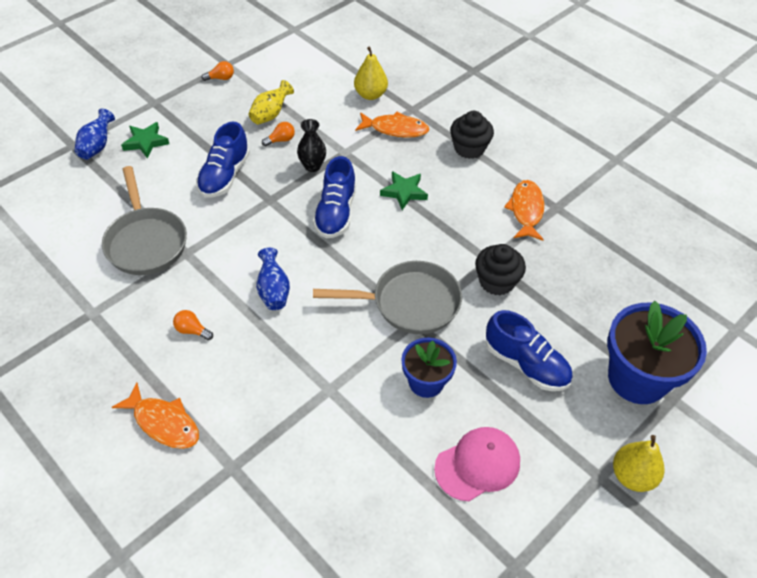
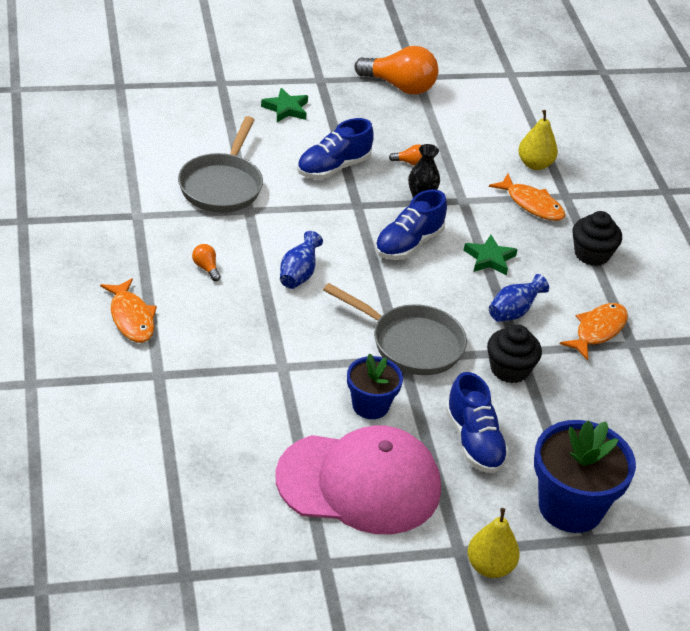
camera: 30 degrees right, 10 degrees down
(97, 146) = (241, 93): blue vase -> blue vase (513, 312)
(221, 78) = (400, 86): orange light bulb -> orange light bulb, size x2.36
(270, 114) = (420, 137): yellow vase -> none
(477, 465) = (359, 483): pink cap -> pink cap, size x1.81

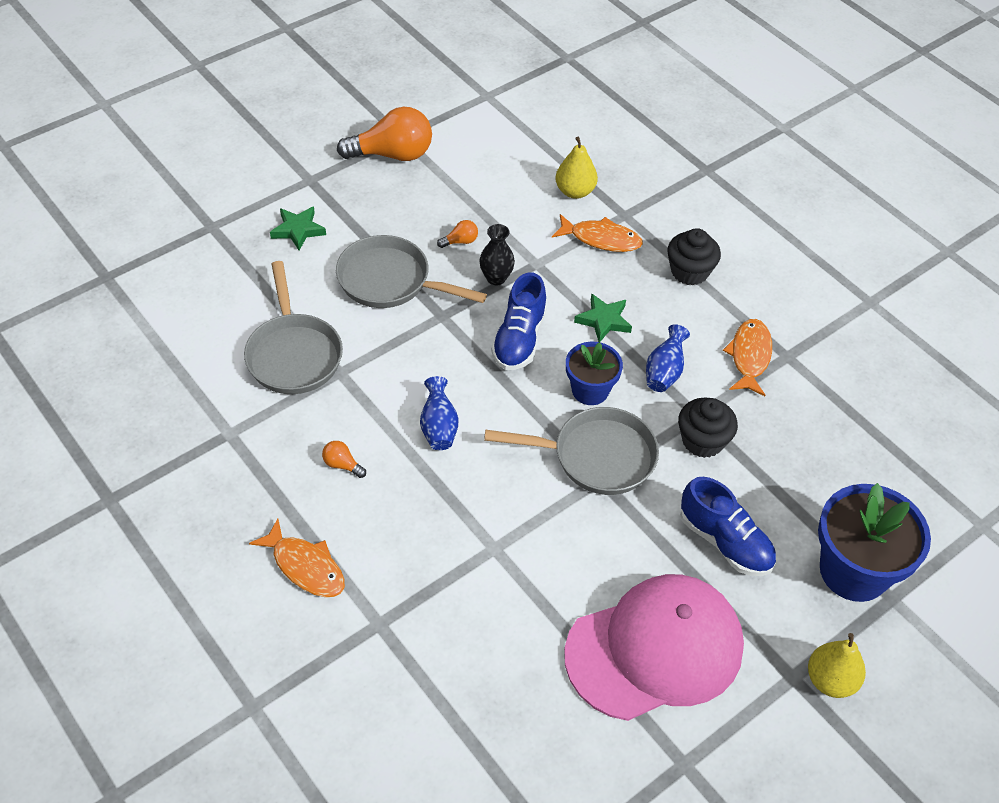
camera: 25 degrees left, 10 degrees up
(333, 167) = (390, 281): blue shoe -> grey pan
(370, 405) = (606, 551): blue flower pot -> blue flower pot (590, 390)

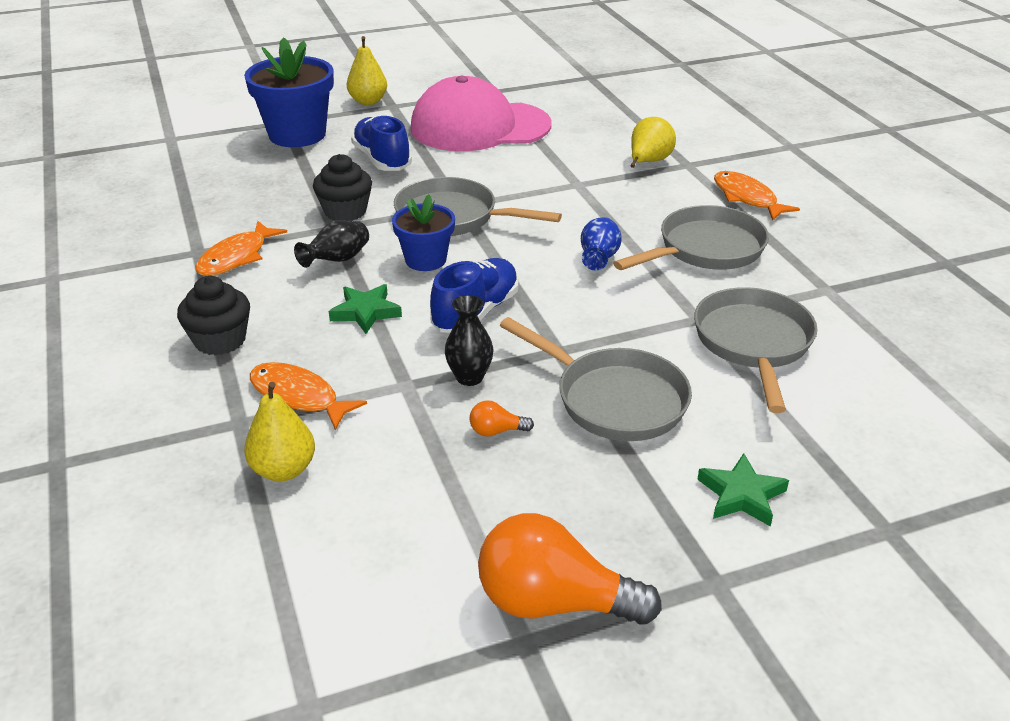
camera: 160 degrees left, 15 degrees down
(342, 465) = (705, 249): orange light bulb -> grey pan
(426, 615) = (648, 162): none -> yellow pear
(664, 372) = (337, 260): blue vase -> black vase

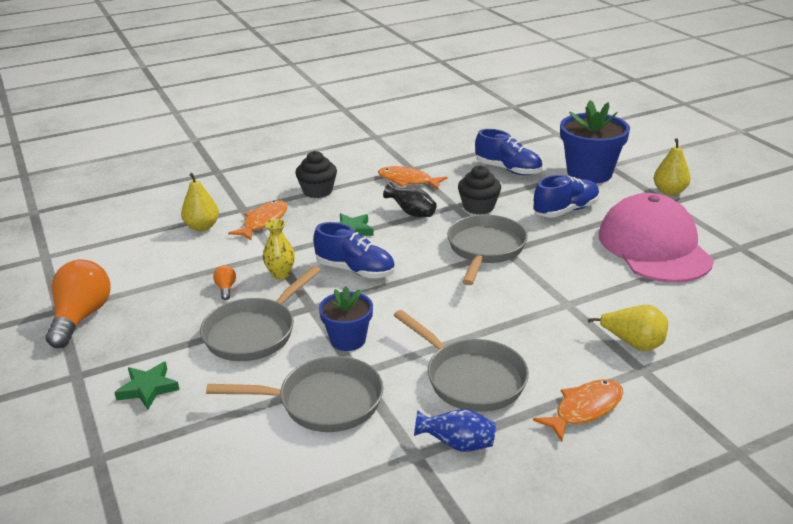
camera: 85 degrees right, 5 degrees down
(253, 181) = (508, 170): none -> blue shoe
(425, 260) = (420, 244): blue flower pot -> blue flower pot (348, 340)
(469, 377) = (280, 274): black vase -> yellow vase
(599, 259) = (439, 320): blue vase -> blue vase (457, 444)

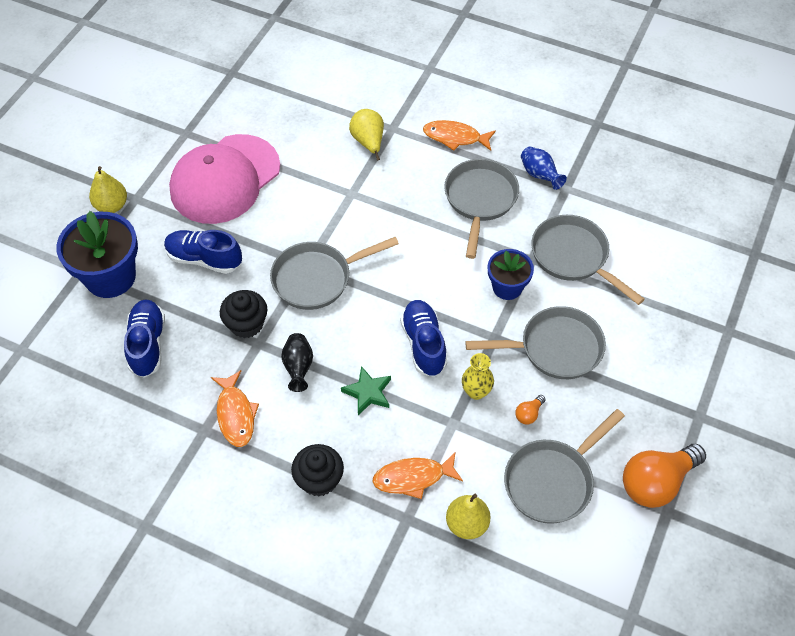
camera: 130 degrees left, 25 degrees up
(148, 388) = (662, 360): green star -> none
(166, 272) = (552, 481): none -> grey pan

